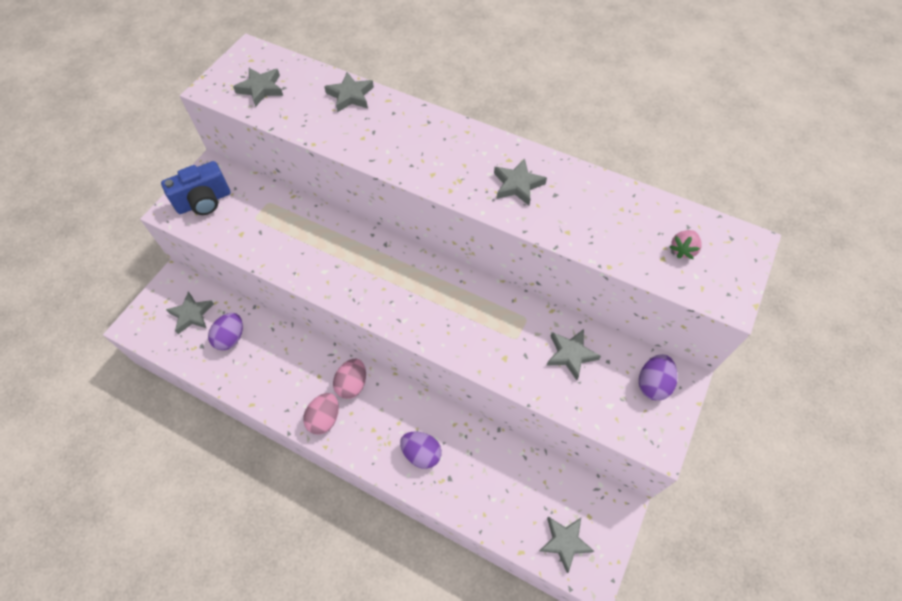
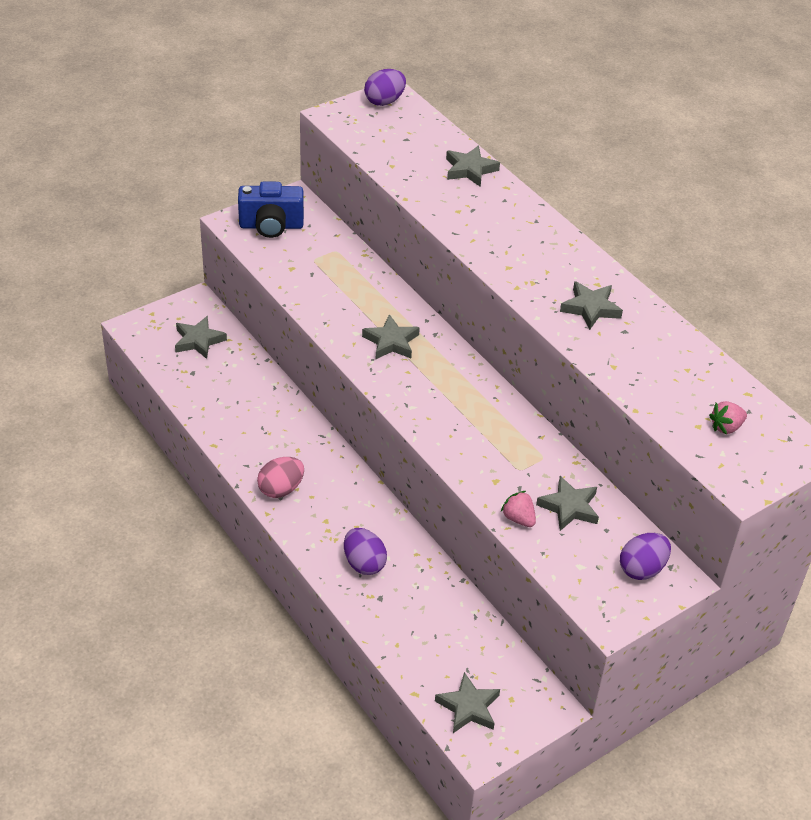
camera: 25 degrees right, 15 degrees down
(231, 338) = (226, 378): purple egg -> purple egg (384, 101)
(261, 89) = (383, 132): grey star -> grey star (391, 342)
(352, 384) = (328, 472): pink egg -> none
(541, 385) = (518, 518): none -> pink strawberry

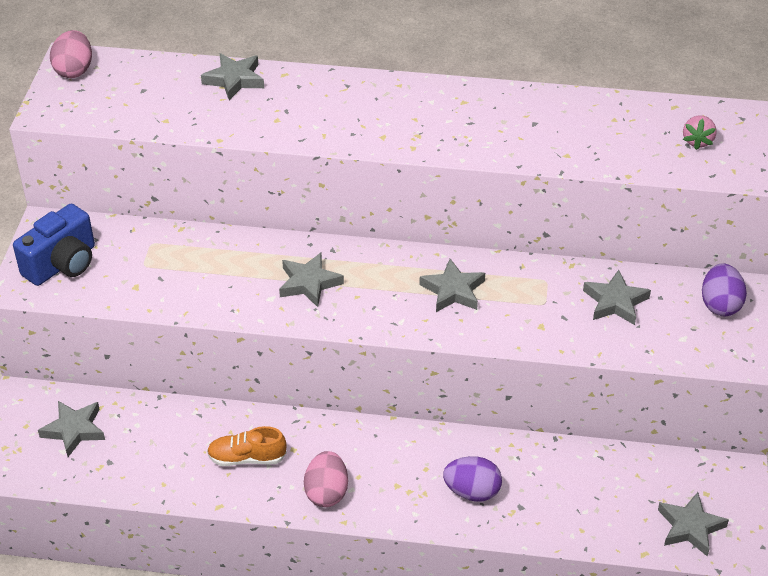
camera: 45 degrees left, 0 degrees up
(265, 432) = (247, 458): none -> orange shoe
(384, 101) = (74, 70): purple egg -> pink egg
(518, 518) = (596, 340): pink strawberry -> none
(590, 308) = (487, 124): grey star -> grey star (453, 290)

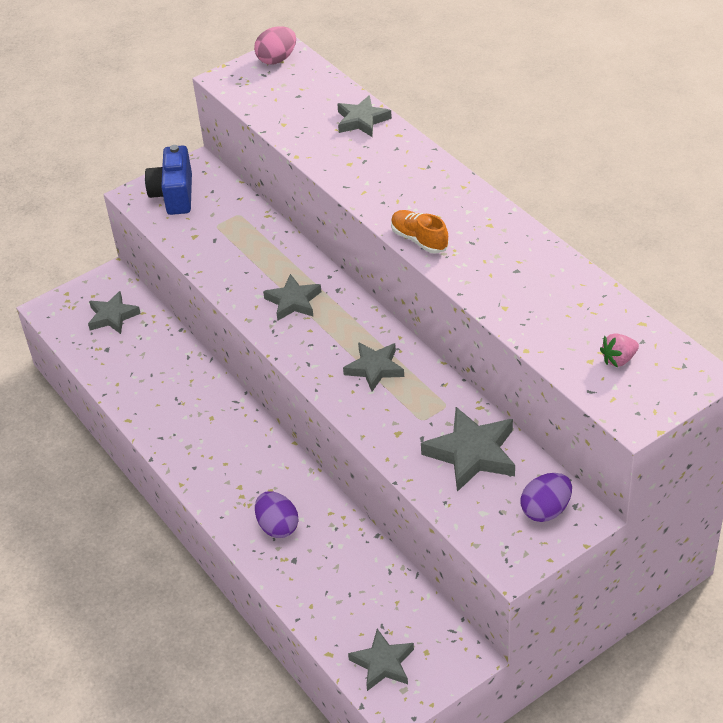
camera: 50 degrees right, 0 degrees up
(62, 264) = (174, 195): blue camera -> blue camera turned 90 degrees clockwise
(247, 458) = (179, 403): orange shoe -> orange shoe (419, 240)
(326, 492) = (195, 458): pink egg -> none
(615, 302) = (472, 453): grey star -> grey star, size x1.51

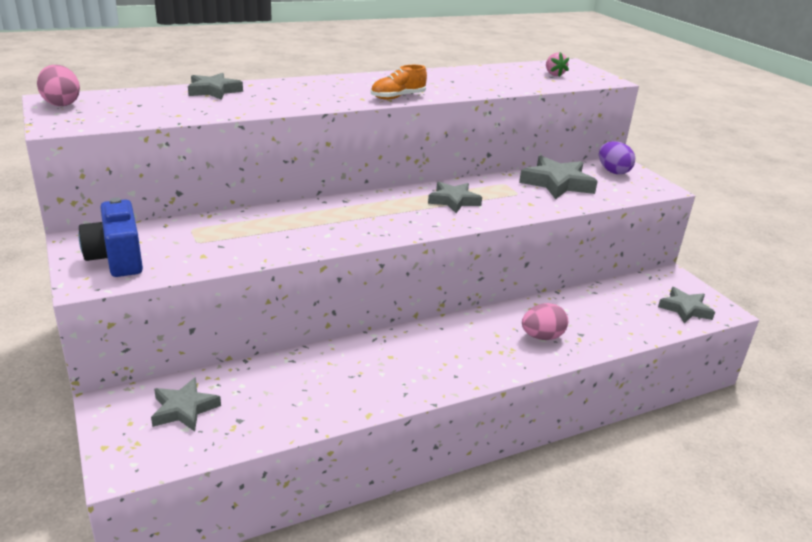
camera: 85 degrees left, 15 degrees down
(174, 195) = (117, 258): blue camera -> blue camera turned 60 degrees clockwise
(277, 526) = (542, 337): purple egg -> pink egg
(293, 301) = (348, 220): grey star -> none

